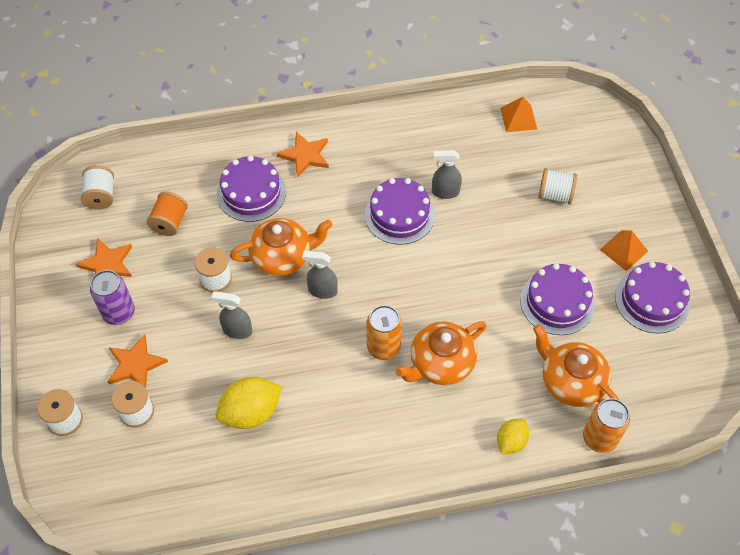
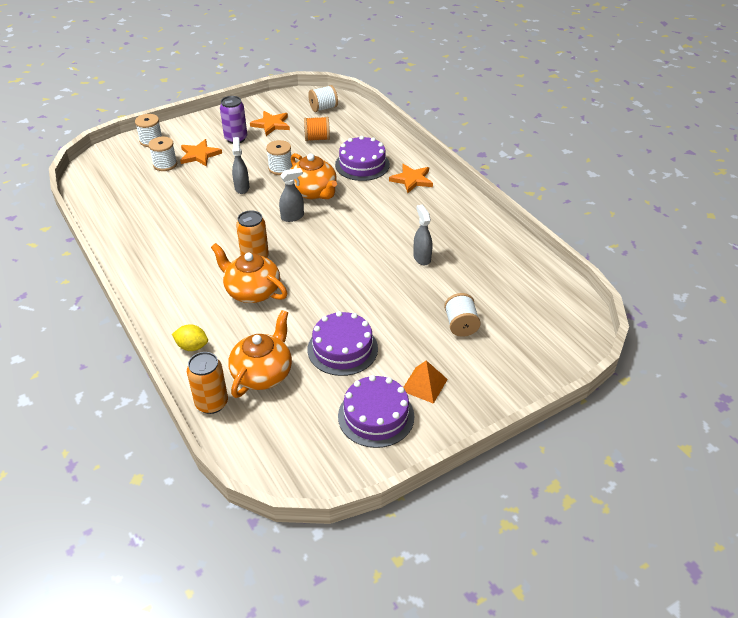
camera: 70 degrees right, 15 degrees down
(251, 412) = (178, 210): yellow lemon -> none
(322, 291) = (292, 217): grey spray bottle -> grey spray bottle turned 75 degrees clockwise
(399, 215) = (384, 238): purple cake -> none
(518, 118) = (533, 284): orange pyramid -> none

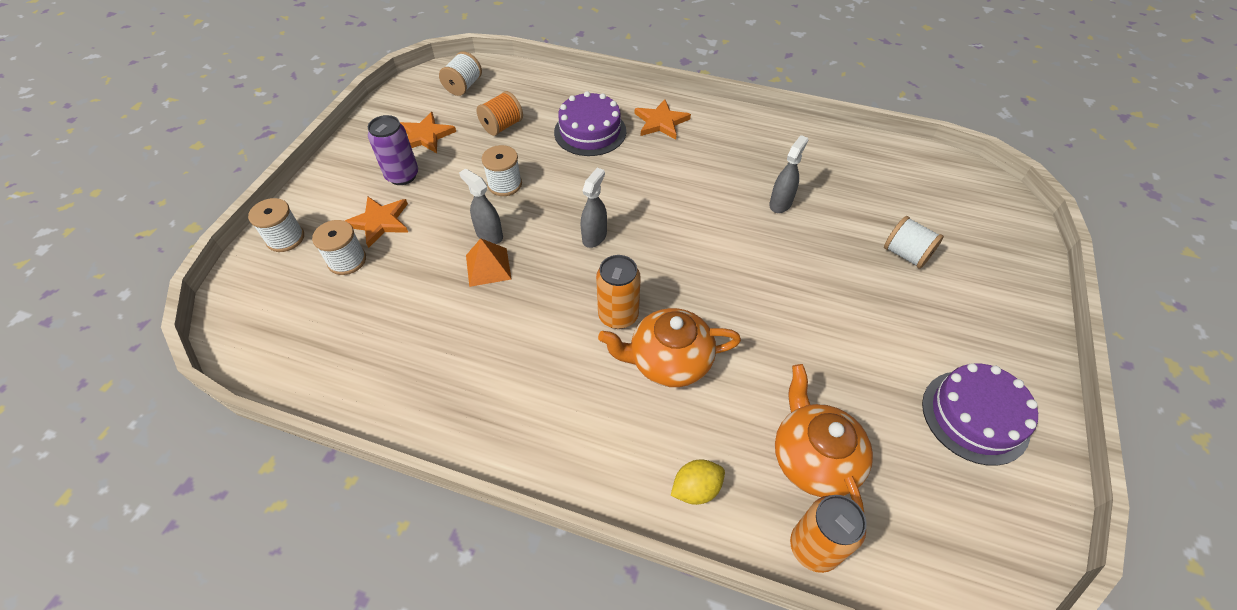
camera: 40 degrees left, 10 degrees up
(313, 192) = (579, 192): orange teapot -> none
(342, 349) = (846, 362): purple cake -> none
(422, 258) = (780, 203): grey spray bottle -> grey spray bottle turned 90 degrees clockwise
(424, 385) = (964, 344): orange pyramid -> orange pyramid (488, 267)

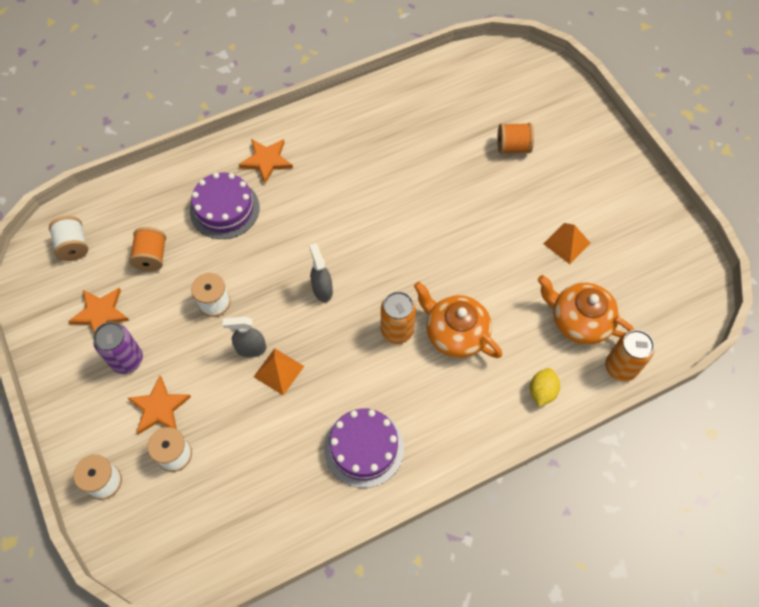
camera: 45 degrees left, 10 degrees up
(668, 361) = (455, 333): orange teapot -> orange teapot turned 90 degrees clockwise
(780, 203) = (410, 167): grey spray bottle -> none
(878, 376) = (567, 243): none -> orange pyramid
(906, 254) = (513, 147): white spool -> orange spool
(975, 416) = (629, 226): purple cake -> purple cake (364, 448)

